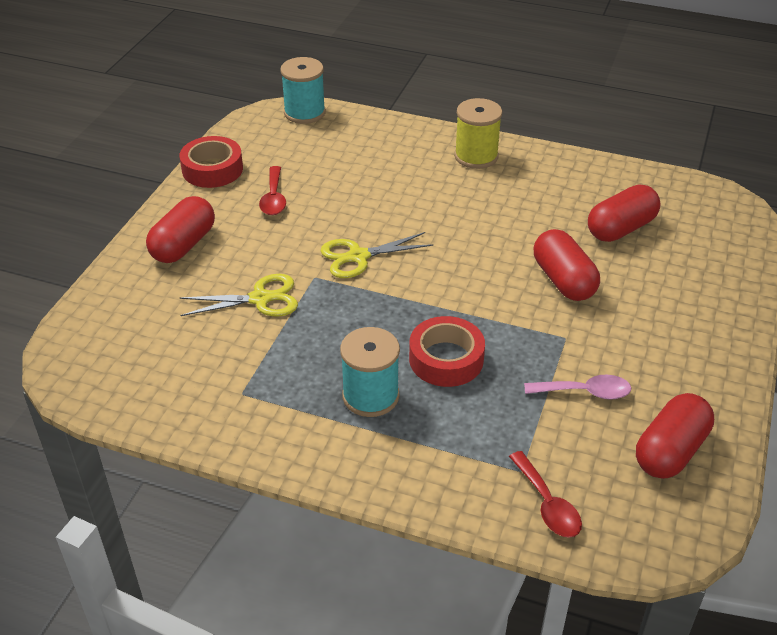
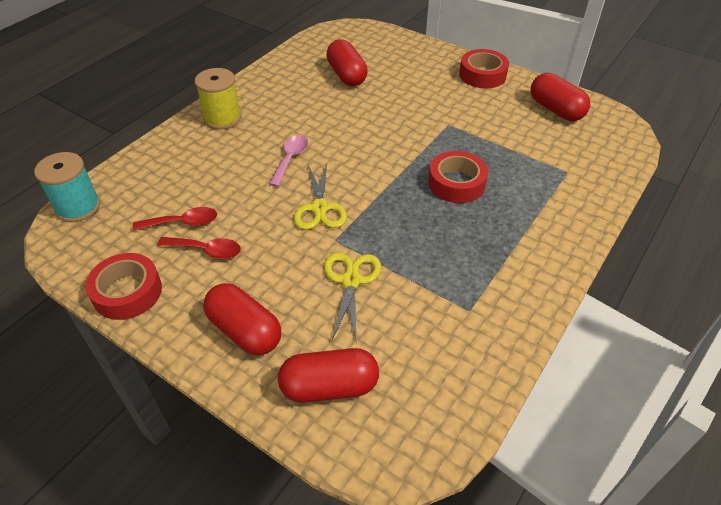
camera: 75 degrees left, 5 degrees up
(370, 396) = (487, 230): turquoise spool -> none
(547, 504) = (596, 167): red spoon -> red spoon (183, 223)
(563, 280) = (391, 111): red capsule -> red capsule (329, 387)
(585, 392) = (501, 129): pink spoon -> pink spoon (290, 159)
(712, 359) = (482, 75): none -> red tape

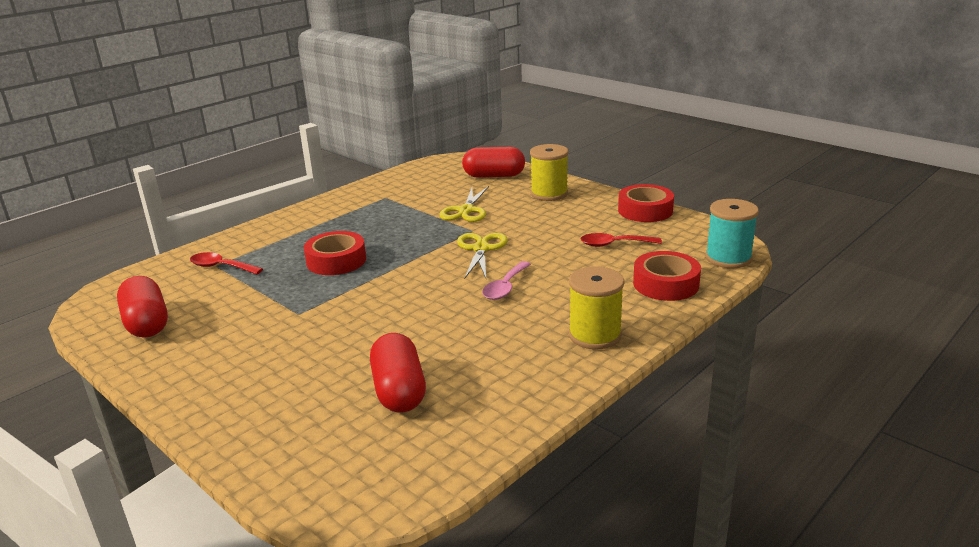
camera: 170 degrees left, 20 degrees down
(206, 250) = (586, 228): red spoon -> red spoon (221, 267)
(245, 331) = (549, 194): red capsule -> yellow spool
(482, 75) = (187, 378): red tape -> red tape (665, 284)

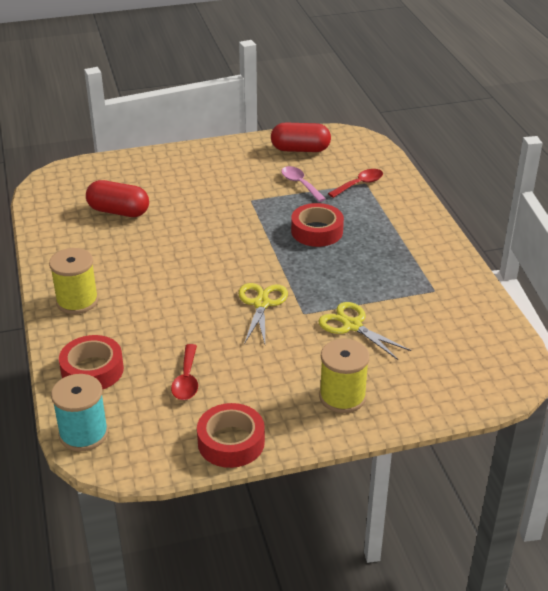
camera: 120 degrees right, 10 degrees up
(481, 249) = (261, 304): yellow scissors -> yellow scissors turned 120 degrees counterclockwise
(494, 176) = (433, 380): red capsule -> none
(505, 287) = (185, 290): pink spoon -> pink spoon (300, 184)
(614, 244) = (186, 380): red spoon -> red spoon turned 150 degrees clockwise

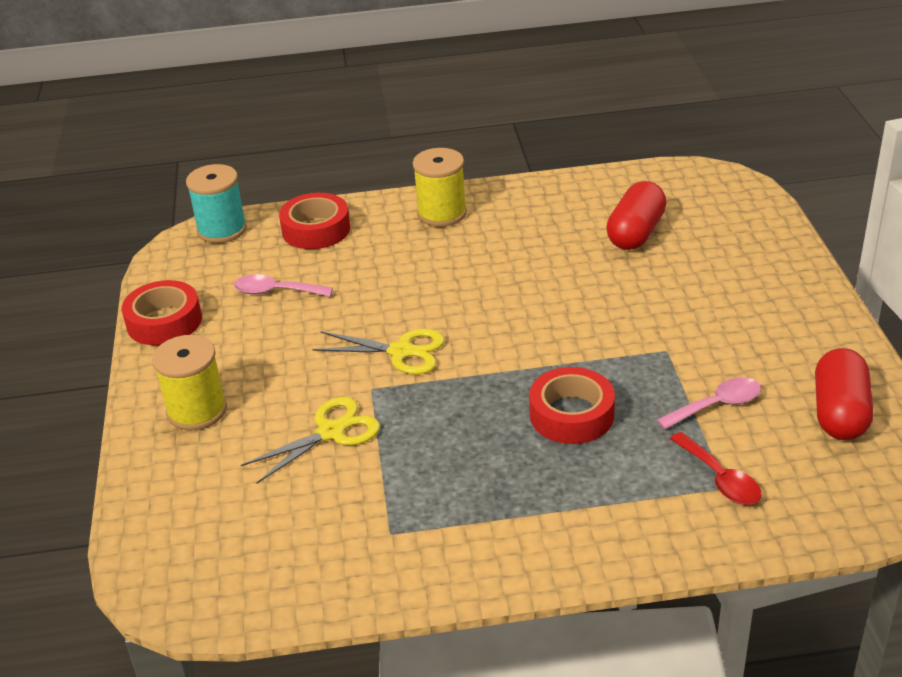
camera: 100 degrees right, 0 degrees up
(186, 380) = (276, 291): red spoon -> pink spoon

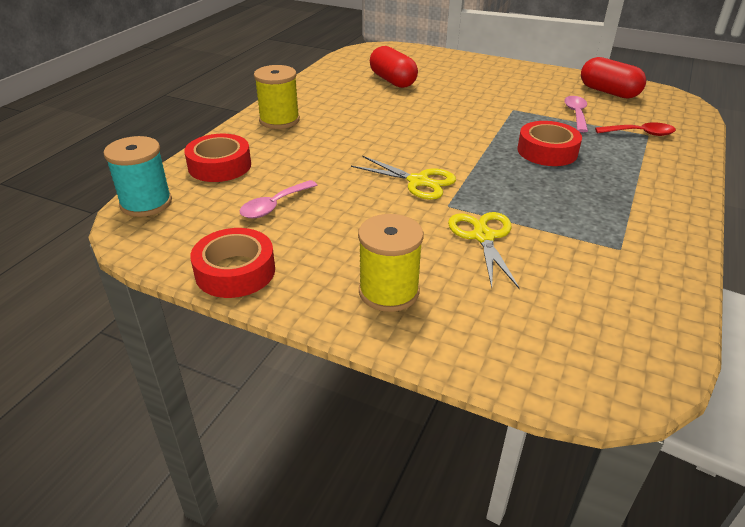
camera: 60 degrees left, 0 degrees up
(401, 351) = (418, 181): yellow scissors -> yellow scissors turned 75 degrees clockwise

